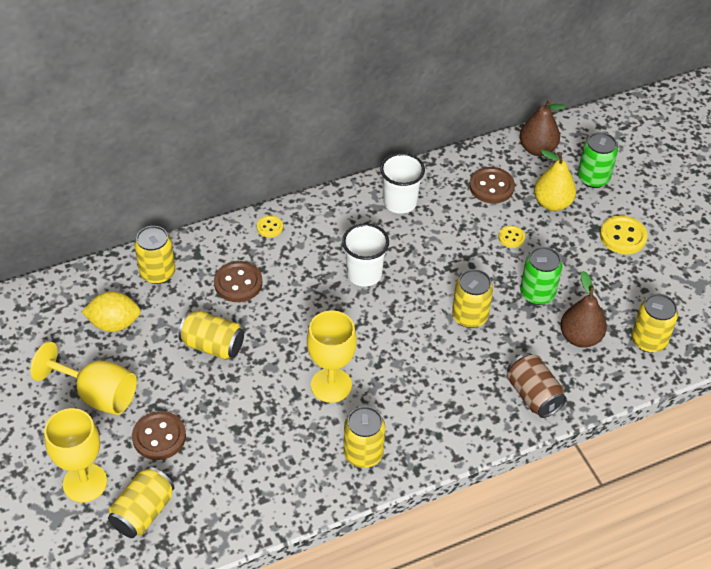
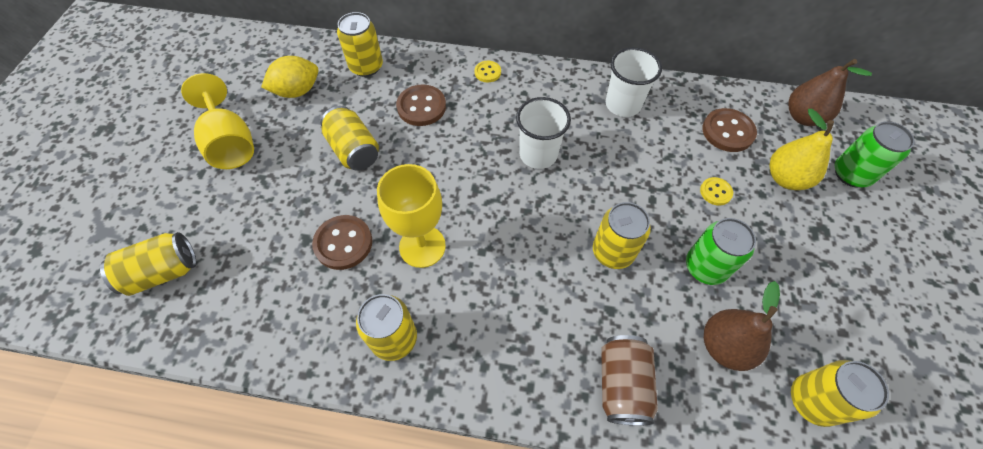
camera: 35 degrees right, 10 degrees up
(85, 483) = (149, 215): yellow goblet -> none
(114, 323) = (297, 91): yellow lemon -> yellow lemon turned 60 degrees counterclockwise
(159, 437) = (240, 208): brown button -> brown button (343, 243)
(623, 236) = (851, 254): yellow button -> none

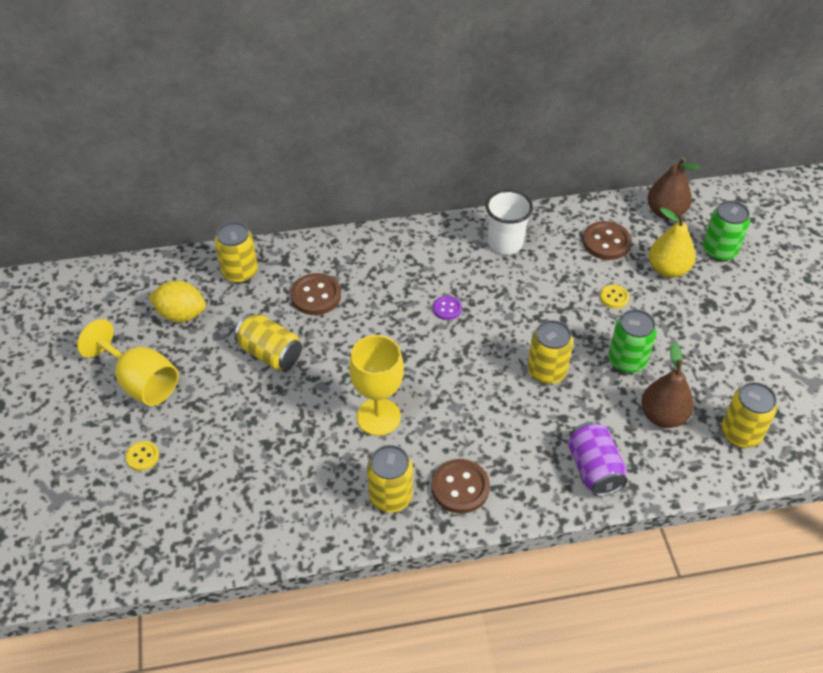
camera: 20 degrees left, 10 degrees down
(163, 272) = (144, 512): yellow can -> none
(297, 91) = (181, 314): yellow lemon -> yellow lemon turned 60 degrees clockwise
(343, 243) = (304, 436): brown button -> brown button (460, 487)
(487, 72) = (365, 246): yellow button -> yellow button (142, 456)
(538, 154) = (447, 309): white cup -> purple button
(622, 385) = (594, 469): brown can -> purple can

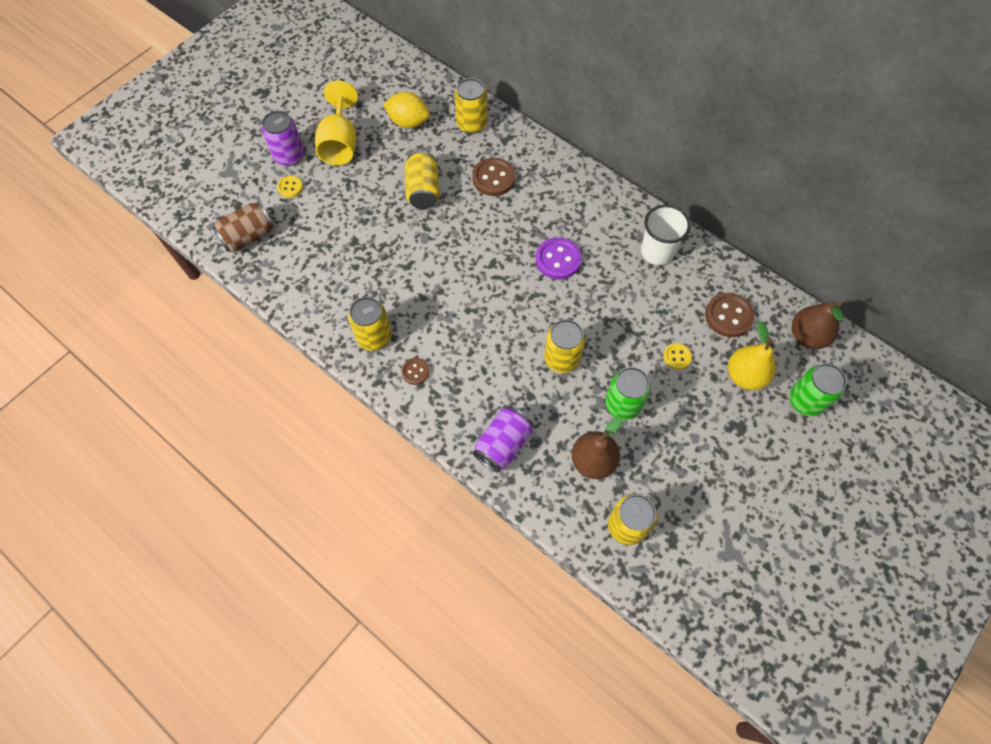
camera: 50 degrees right, 15 degrees up
(104, 433) = (289, 156): none -> purple can
(160, 532) = (248, 237): none -> brown can
(181, 314) = (408, 122): yellow lemon -> yellow lemon turned 45 degrees counterclockwise
(378, 417) = (429, 285): yellow goblet -> none
(447, 309) = (558, 259): purple button -> purple button, size x1.75
(460, 487) = (415, 372): brown button -> brown button, size x0.57

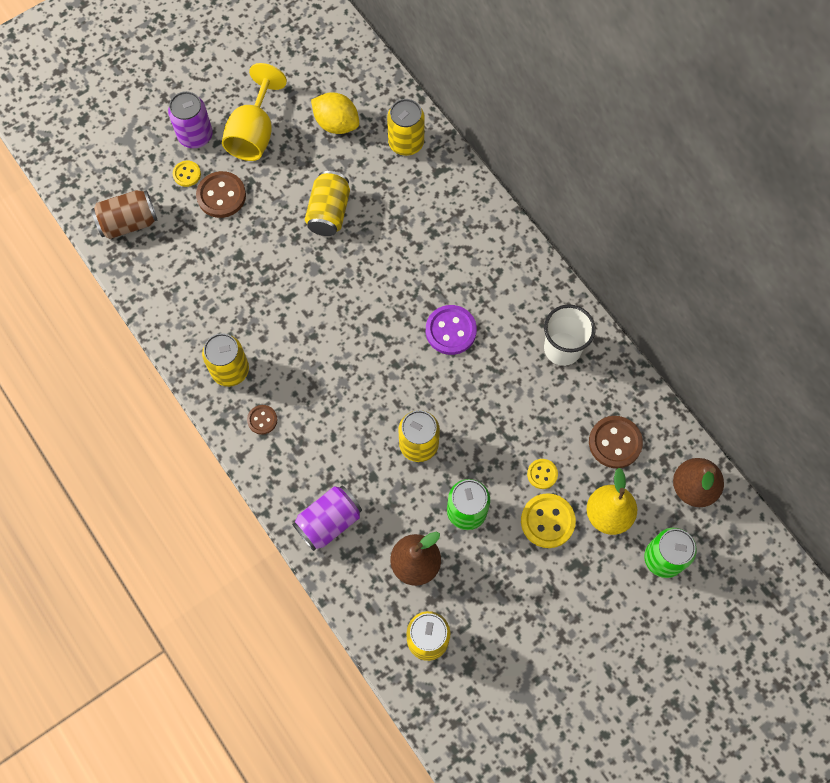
camera: 15 degrees right, 5 degrees up
(493, 178) = (410, 216): brown button -> brown button (221, 196)
(696, 395) = (547, 521): none -> yellow button

